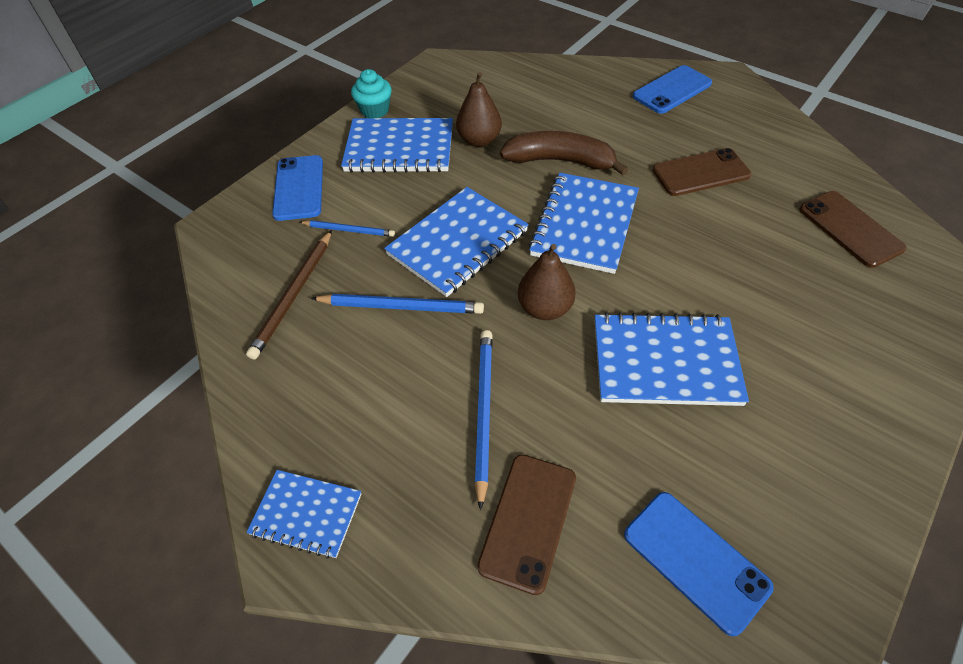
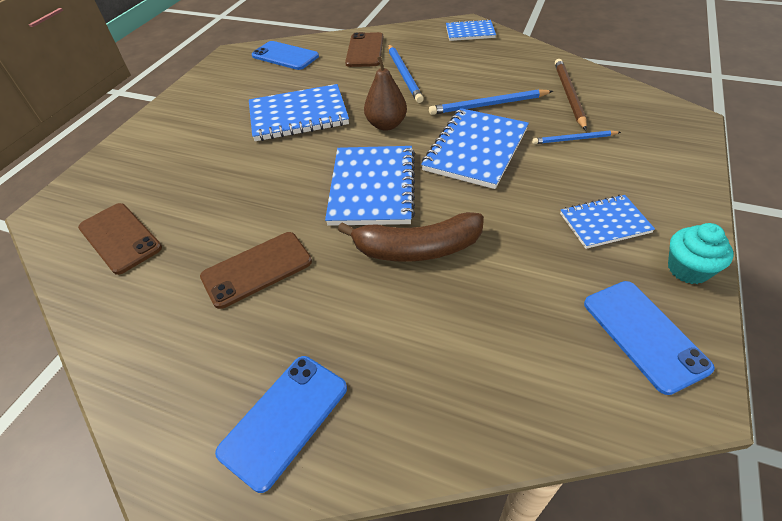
camera: 165 degrees right, 5 degrees down
(299, 188) = (658, 161): blue phone -> blue phone (644, 334)
(399, 148) = (604, 223): blue notebook -> blue notebook, size x0.59
(479, 140) = (523, 255): brown pear -> none

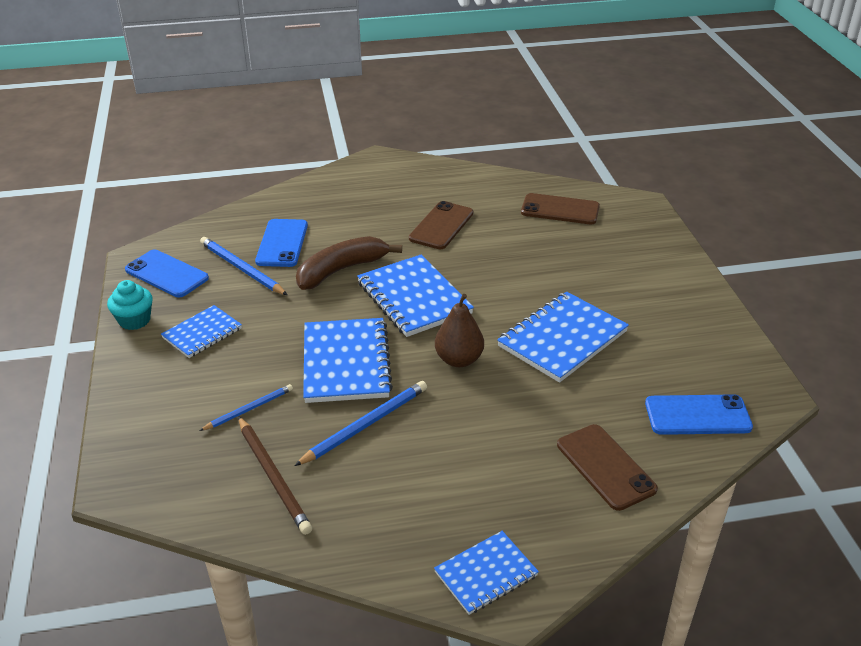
camera: 145 degrees right, 10 degrees down
(284, 419) = (353, 185): blue phone -> blue phone (282, 243)
(404, 75) = (505, 438): blue pencil -> blue pencil (241, 269)

